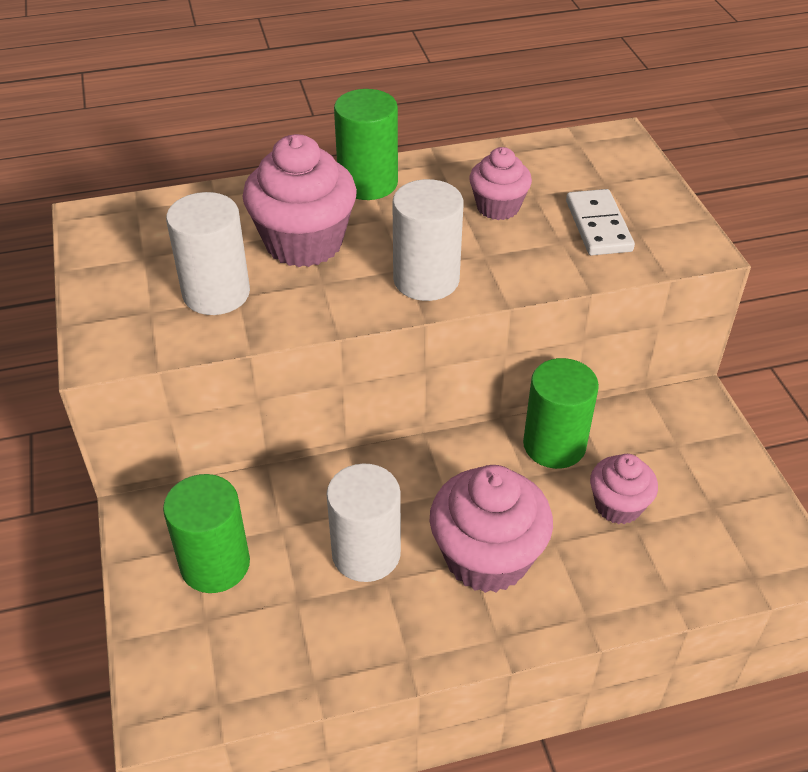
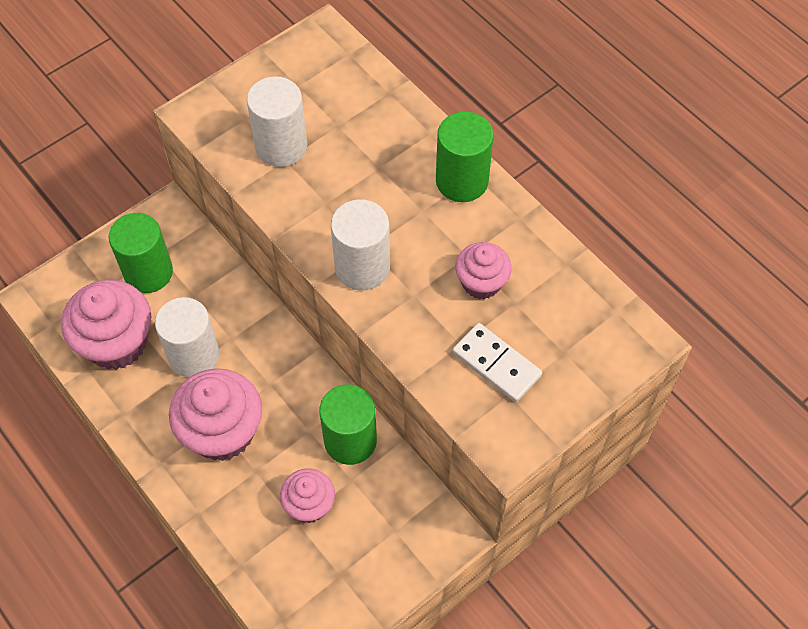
camera: 65 degrees right, 15 degrees up
(304, 243) = (364, 172): pink cupcake -> pink cupcake (117, 343)
(598, 226) = (496, 364): white domino -> white domino turned 75 degrees clockwise

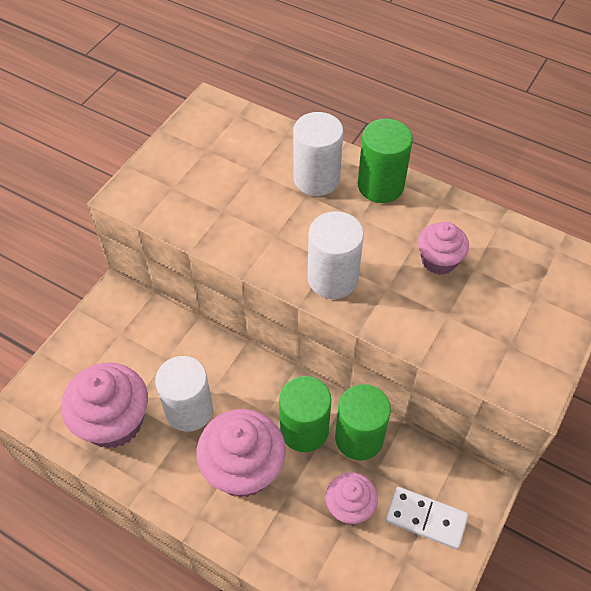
camera: 20 degrees left, 5 degrees down
(148, 272) = (118, 351): green cylinder -> green cylinder (304, 430)
(281, 146) = (215, 201): white cylinder -> white cylinder (316, 179)
(496, 364) = (486, 323): white domino -> white domino (426, 518)

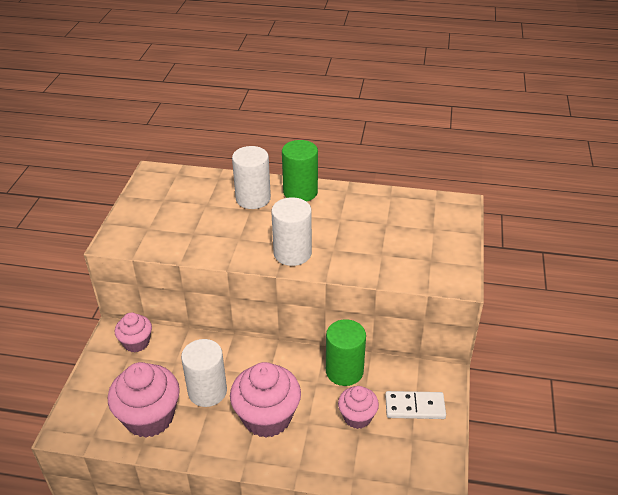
camera: 20 degrees left, 15 degrees down
(304, 430) = (302, 378): green cylinder -> none
(438, 260) = (360, 225): pink cupcake -> pink cupcake (136, 342)

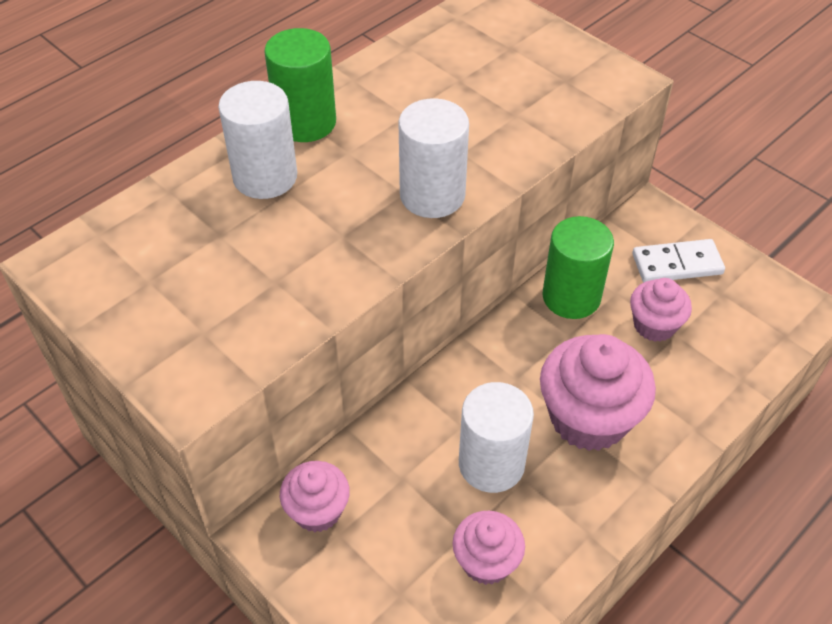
camera: 55 degrees left, 10 degrees up
(149, 417) = (486, 561): pink cupcake -> pink cupcake, size x0.58
(414, 407) = (677, 264): white domino -> white domino turned 45 degrees clockwise

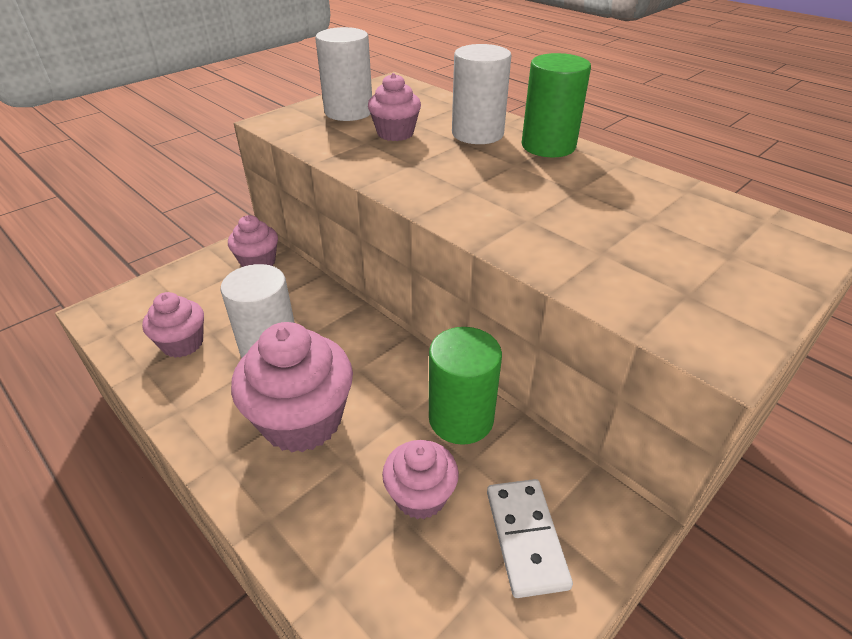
camera: 90 degrees right, 10 degrees down
(253, 253) = (395, 133): none -> pink cupcake
(432, 195) = (463, 202): white cylinder -> white cylinder (348, 112)

